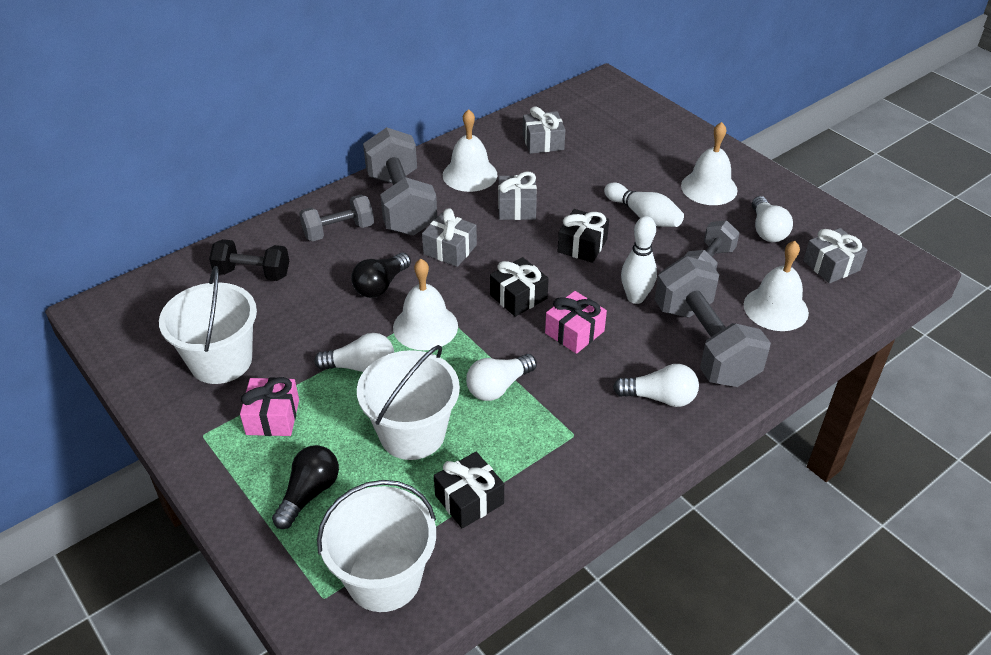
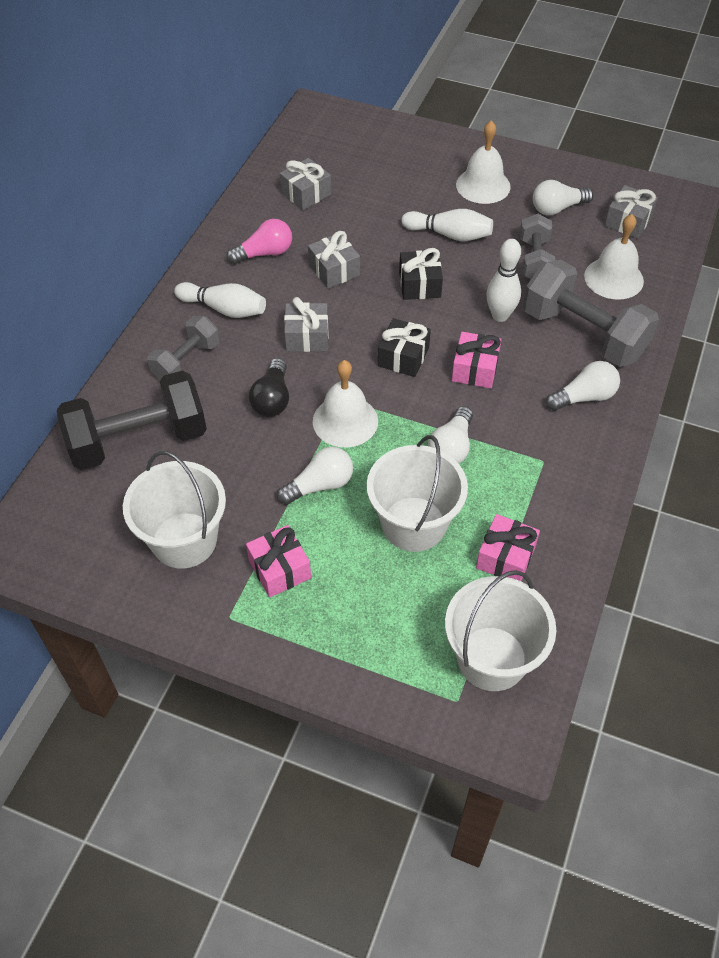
camera: 30 degrees left, 10 degrees up
(252, 273) = (138, 440): black dumbbell -> black dumbbell, size x1.72
(309, 493) = (371, 620): black light bulb -> none
(401, 204) = (224, 309): grey dumbbell -> white bowling pin
(469, 499) = (505, 557): black gift -> pink gift
(470, 175) = (264, 253): white bell -> pink light bulb
(767, 230) = (557, 208): white light bulb -> white light bulb turned 105 degrees clockwise

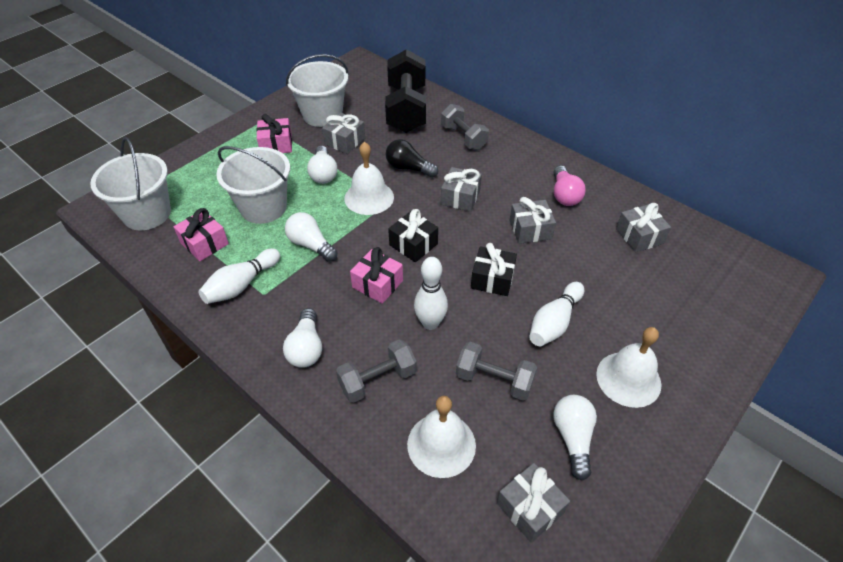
camera: 110 degrees right, 5 degrees down
(224, 309) = (508, 163): white bowling pin -> white bowling pin (241, 285)
(241, 487) = (345, 141): none -> grey gift
(583, 334) = (378, 380): grey dumbbell -> grey dumbbell, size x0.58

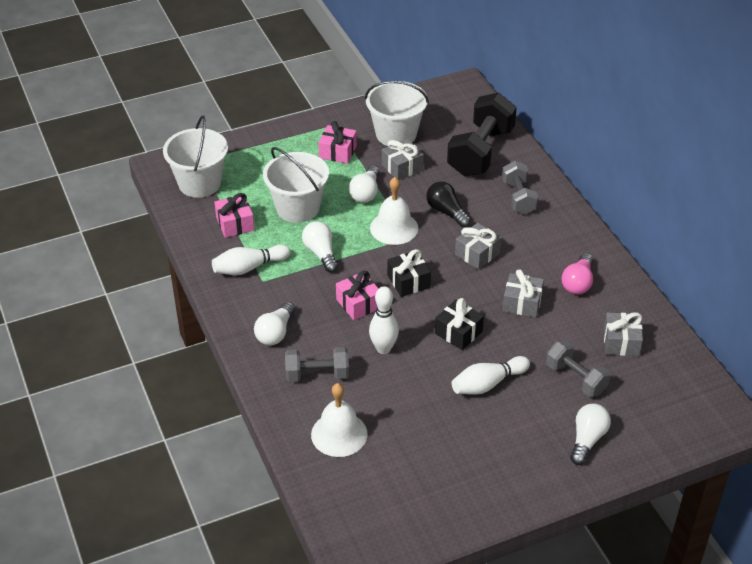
camera: 25 degrees right, 5 degrees down
(494, 380) = (407, 407): grey dumbbell -> grey dumbbell (575, 378)
(530, 508) = (378, 496): grey gift -> none
(573, 438) = (442, 467): white light bulb -> white light bulb (587, 439)
(628, 379) = (518, 445): white bell -> none

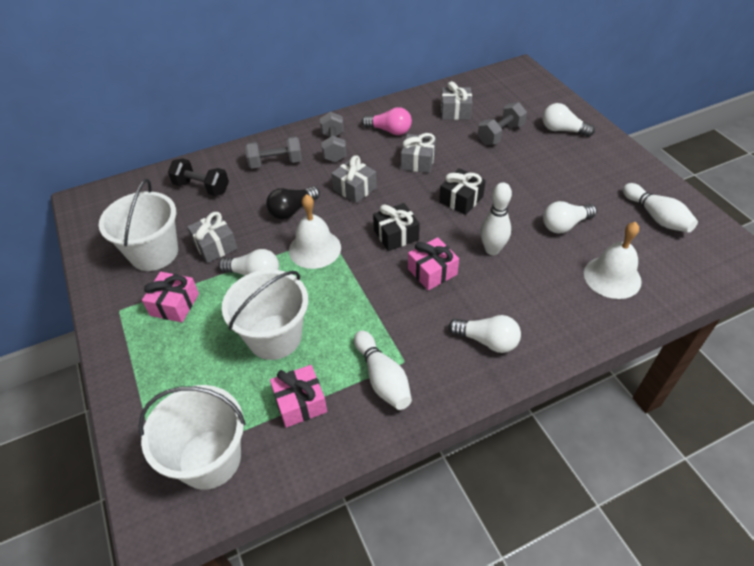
camera: 90 degrees left, 5 degrees up
(317, 374) = (540, 299): grey dumbbell -> grey dumbbell (334, 147)
(321, 253) = (355, 308): white light bulb -> white light bulb (565, 225)
(480, 152) = (202, 187): black dumbbell -> black dumbbell, size x0.58
(488, 384) = (519, 181): white bowling pin -> white bowling pin (656, 217)

